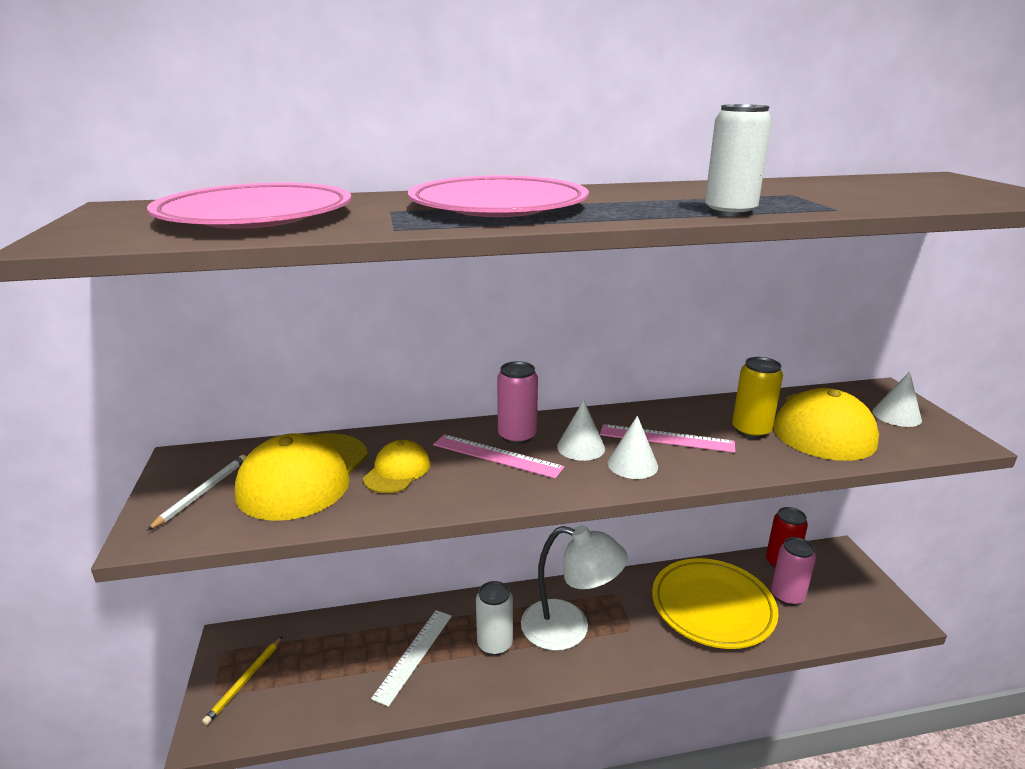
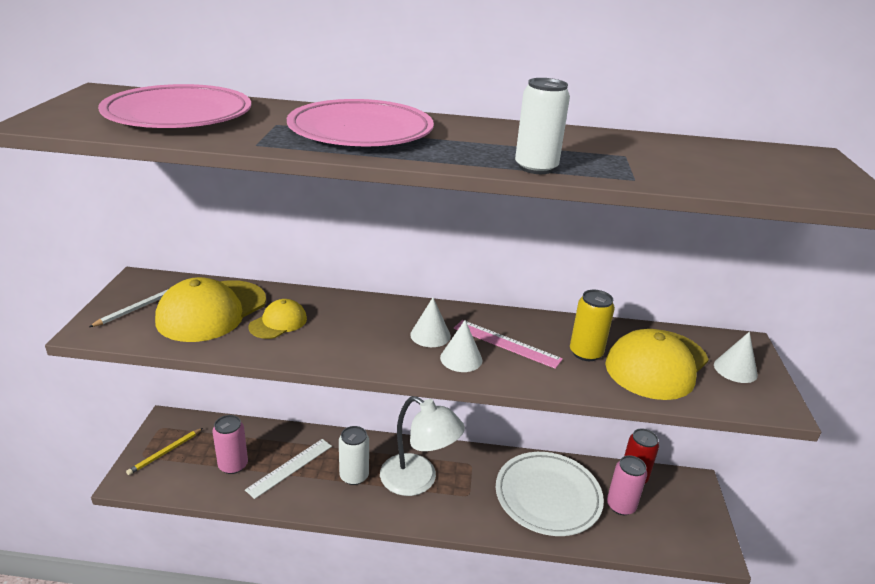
camera: 15 degrees right, 5 degrees up
(496, 456) = (359, 327): pink ruler -> none
(517, 436) = (386, 314): pink can -> pink can (233, 465)
(712, 607) = (547, 497): yellow plate -> white plate

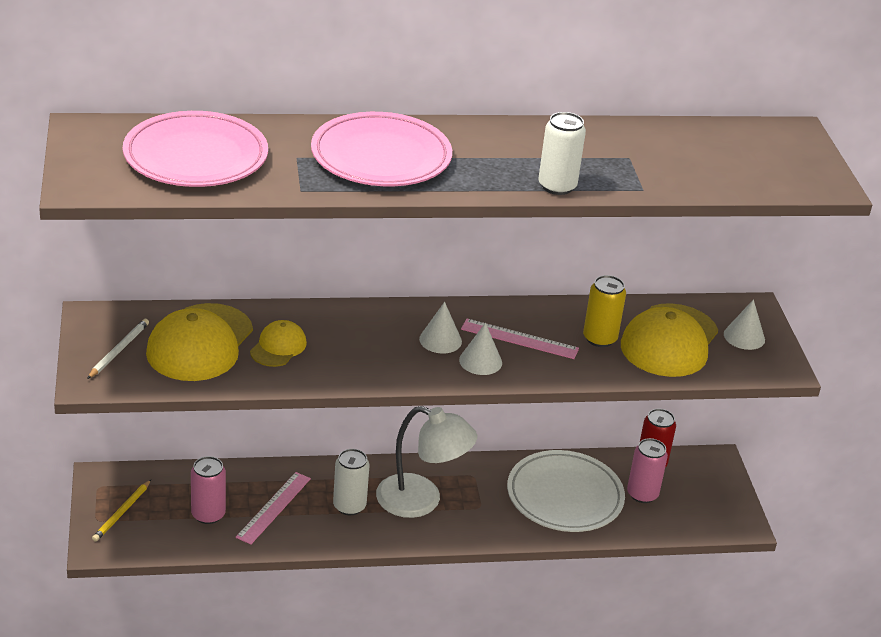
camera: 15 degrees left, 5 degrees up
(290, 467) = (274, 507): white ruler -> pink ruler

